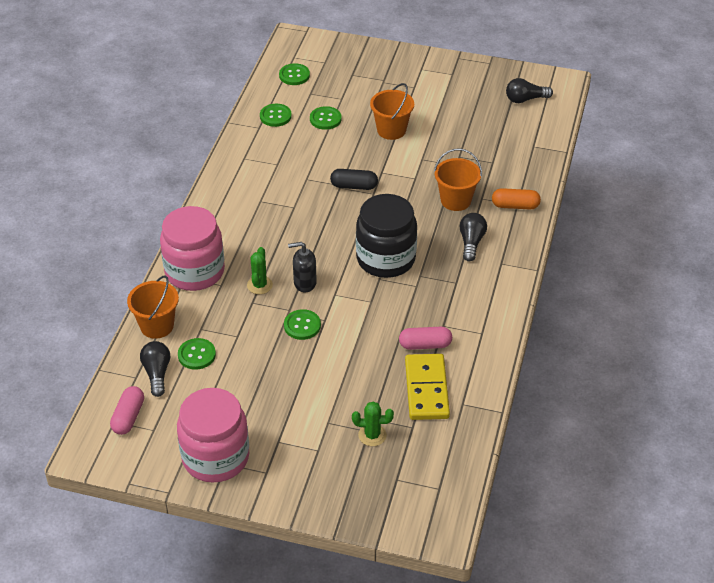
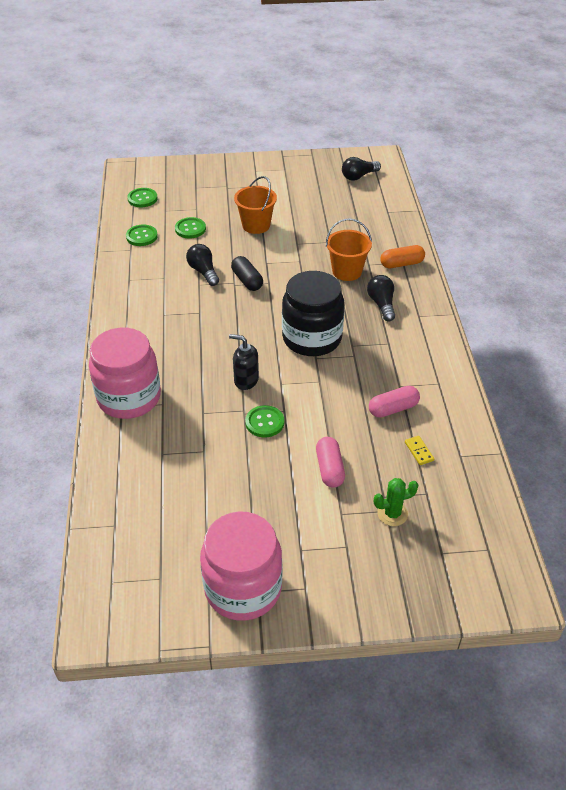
camera: 20 degrees left, 0 degrees up
(128, 417) = (125, 572): pink capsule -> pink capsule (329, 469)
(157, 326) = (113, 463): orange bucket -> none
(157, 373) = (136, 514): black light bulb -> black light bulb (203, 272)
(196, 355) = (170, 482): green button -> none
(259, 285) = (202, 394): green cactus -> none
(304, 283) = (246, 380): black soap dispenser -> black soap dispenser turned 45 degrees clockwise
(354, 186) = (247, 280): black capsule -> black capsule turned 75 degrees clockwise
(427, 389) = (419, 451): yellow domino -> yellow domino, size x0.40

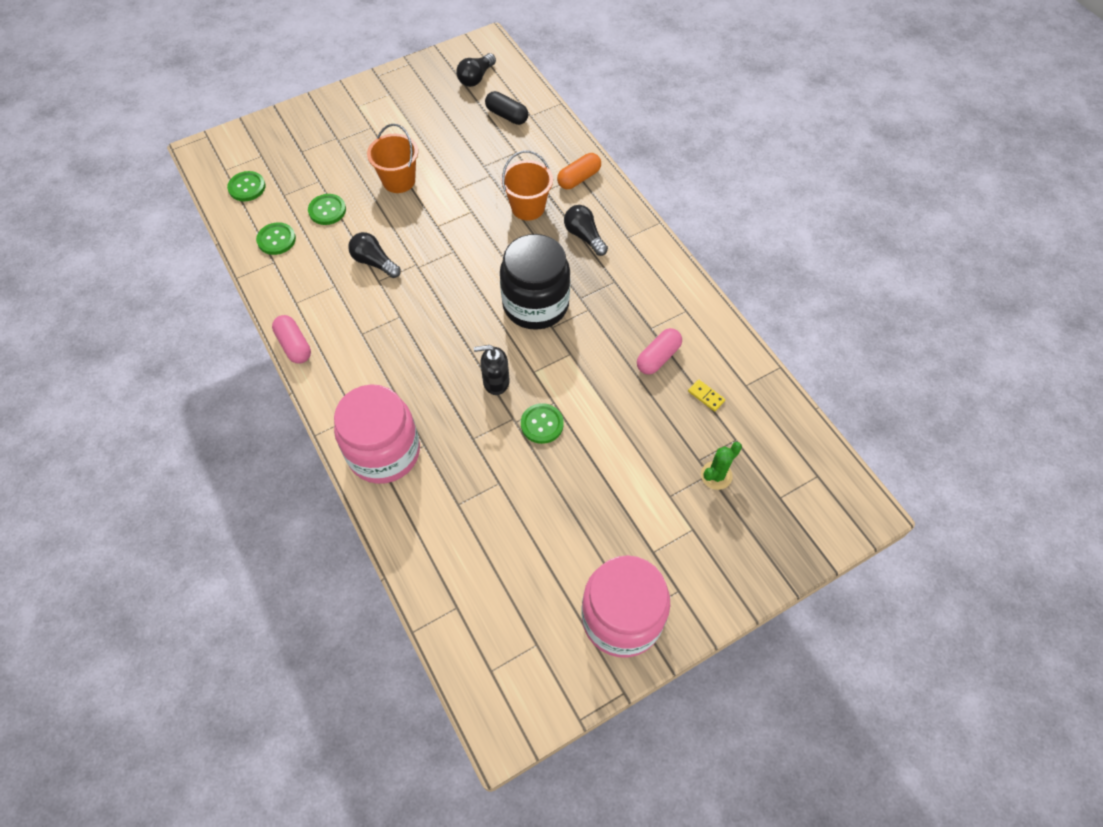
camera: 25 degrees left, 15 degrees up
(247, 280) = (428, 256): black capsule -> black capsule (507, 115)
(329, 469) = (633, 451): pink capsule -> pink capsule (294, 345)

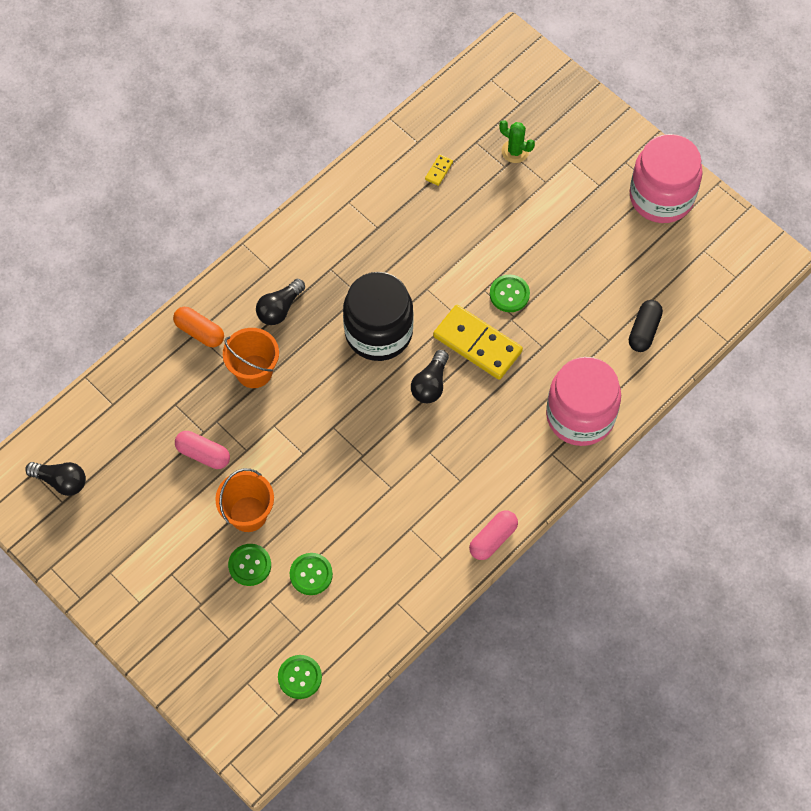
camera: 105 degrees left, 5 degrees up
(276, 239) = (366, 612): green button -> green button (250, 565)
(374, 262) = (368, 499): black light bulb -> black light bulb (430, 384)
(495, 382) = (477, 344): black soap dispenser -> yellow domino
(507, 115) = (118, 429): black capsule -> black capsule (644, 331)
(658, 357) = (409, 215): pink capsule -> pink capsule (203, 454)

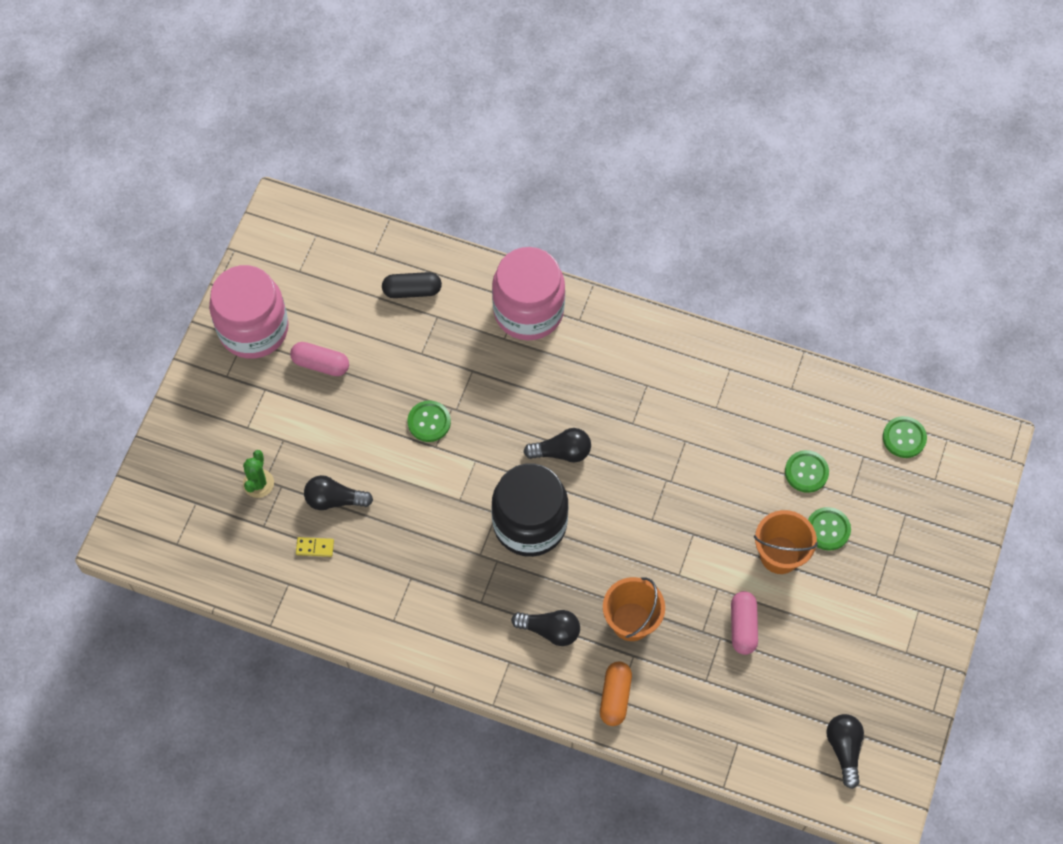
camera: 115 degrees left, 0 degrees up
(473, 199) = (334, 499): none -> black light bulb
(477, 344) = (497, 428): yellow domino -> none
(493, 539) = (688, 335): pink capsule -> pink capsule (320, 364)

